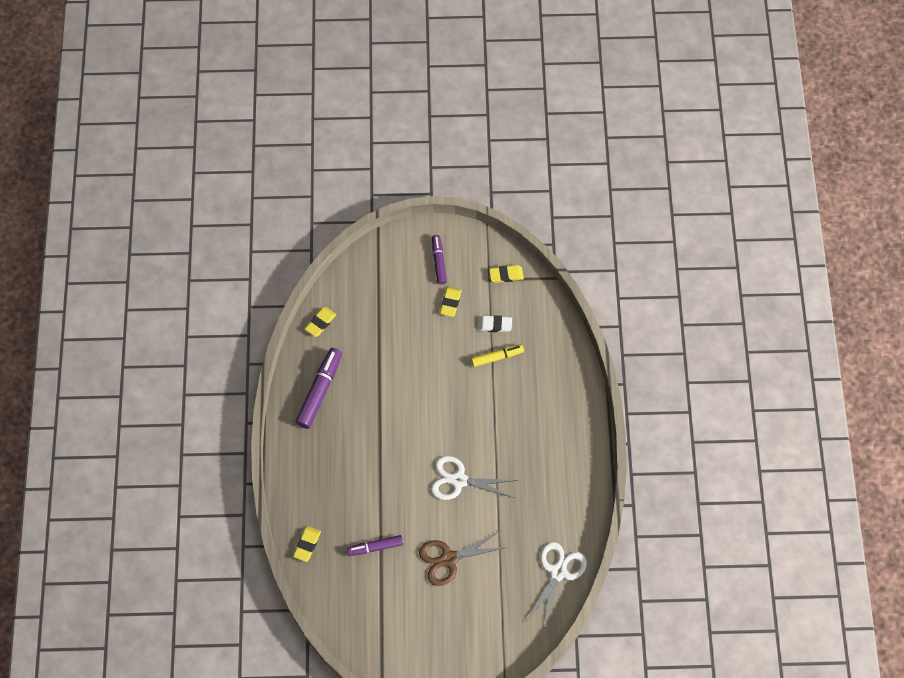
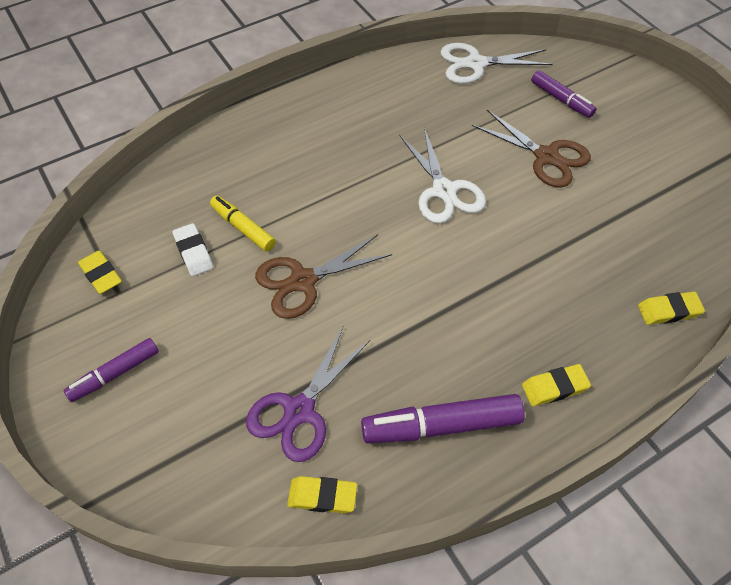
camera: 120 degrees left, 10 degrees down
(367, 333) = (299, 411): none -> purple scissors
(375, 547) = (600, 233): purple marker -> purple marker (561, 99)
(441, 370) = (303, 281): none -> brown scissors
(450, 303) = (183, 322): yellow eraser -> yellow eraser (554, 387)

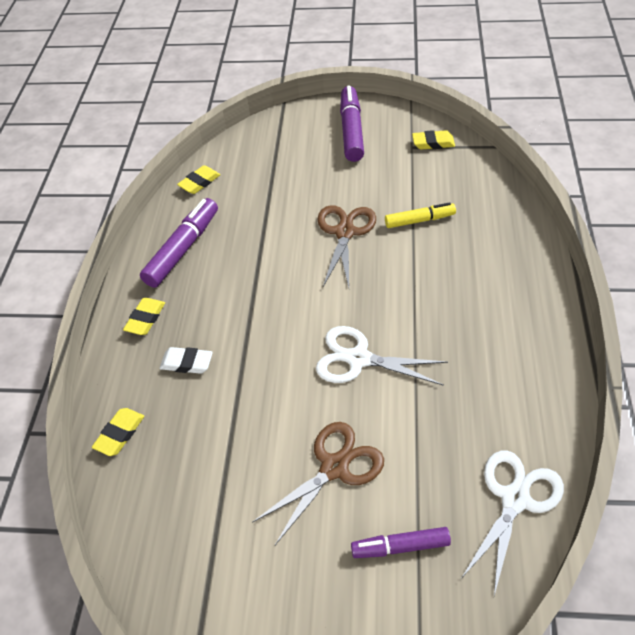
camera: 130 degrees right, 5 degrees down
(115, 374) = (351, 130): purple marker -> purple marker, size x1.60
(193, 252) = (417, 189): white eraser -> white eraser (187, 363)
(299, 411) = (255, 193): purple scissors -> none
(546, 157) = (334, 467): brown scissors -> brown scissors turned 150 degrees clockwise

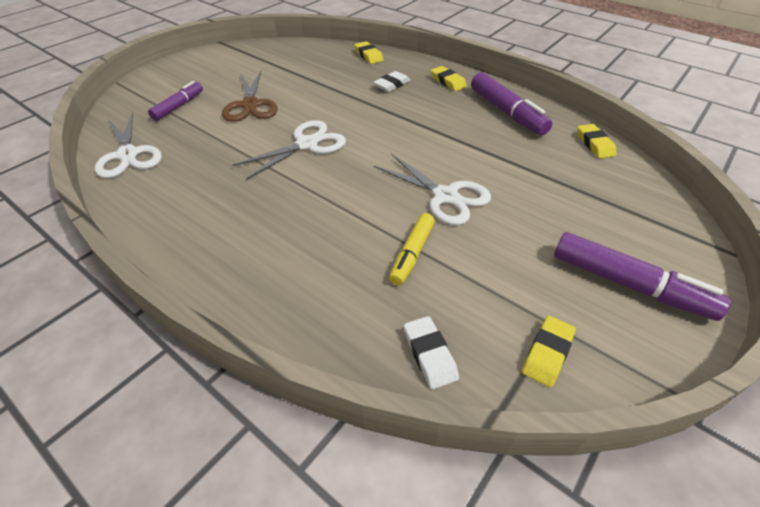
camera: 120 degrees right, 5 degrees down
(345, 232) = (445, 196): brown scissors -> white scissors
(481, 179) = (429, 354): none -> white eraser

